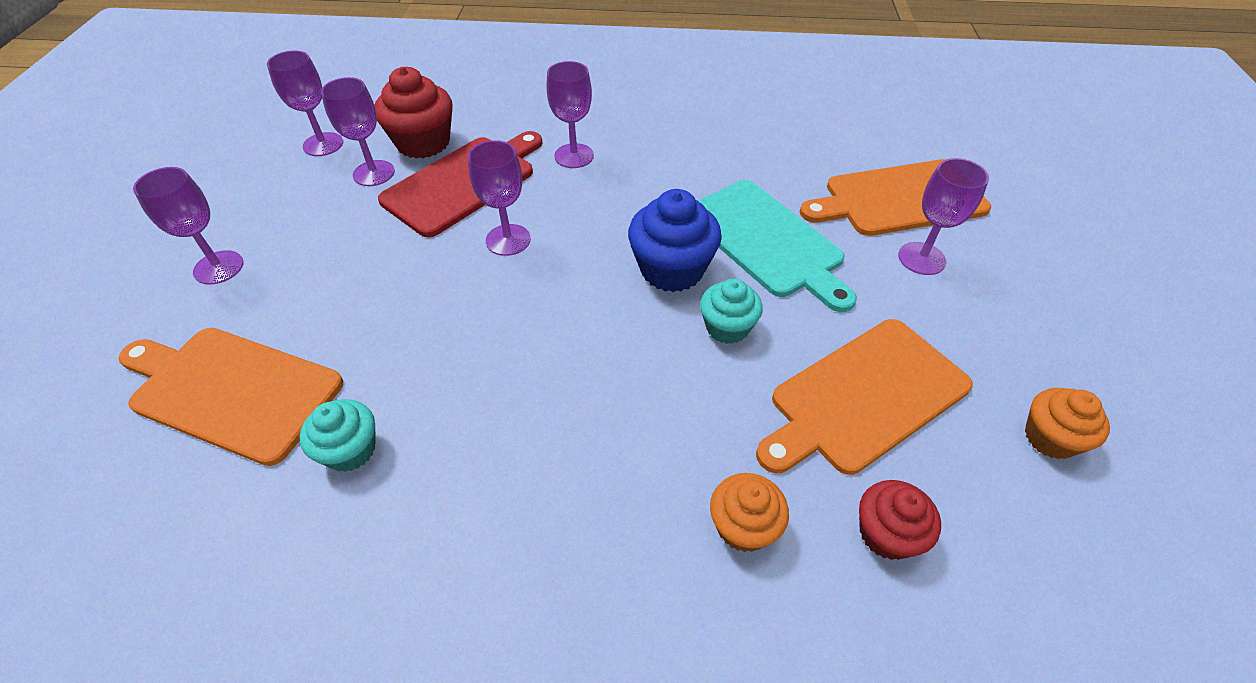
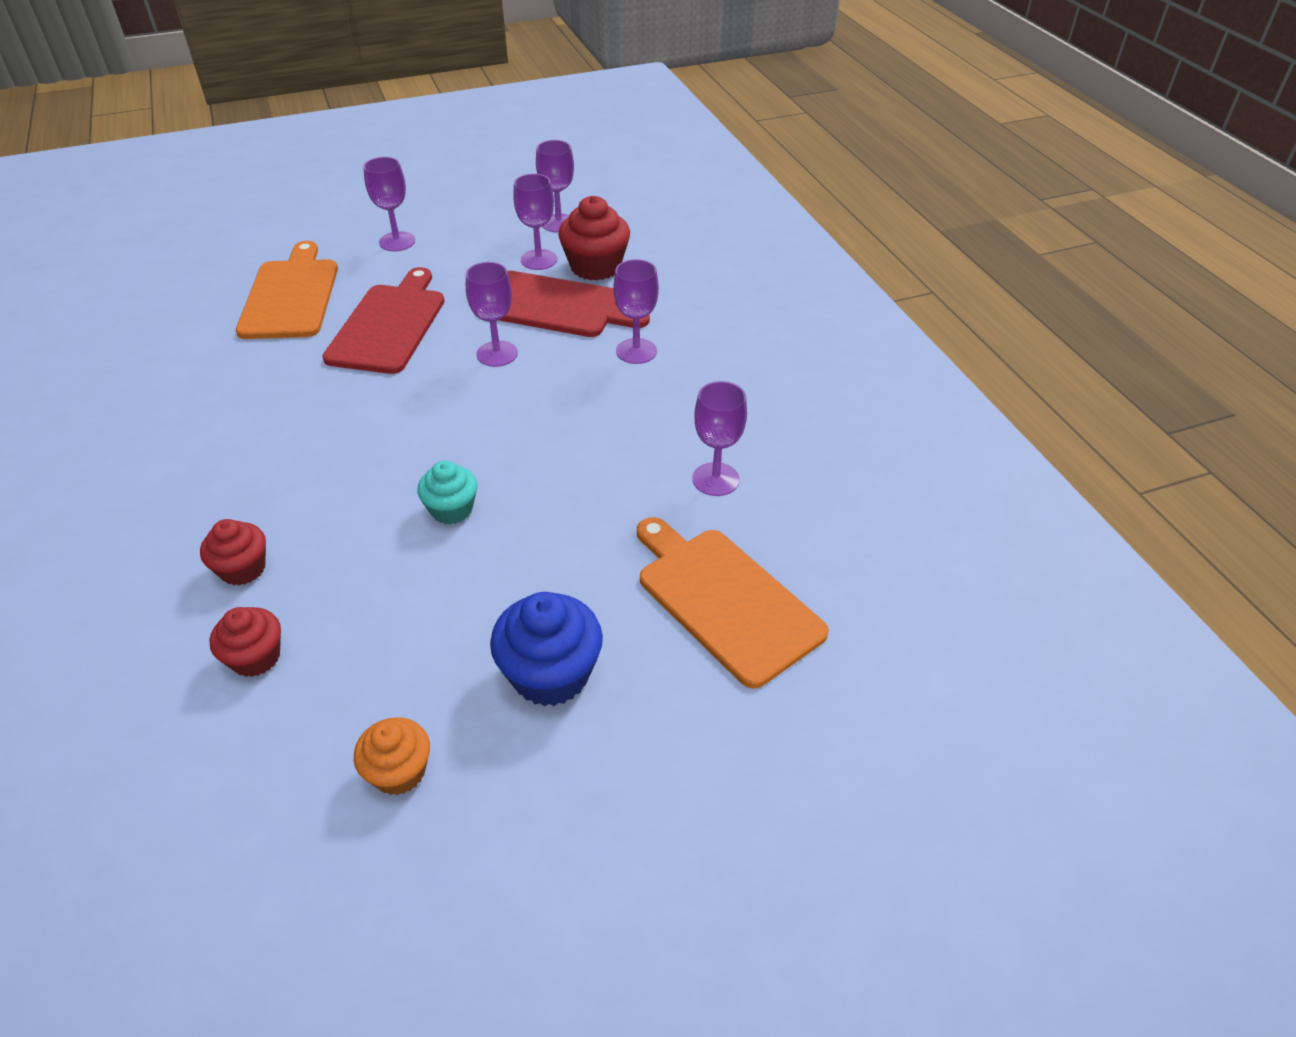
camera: 65 degrees right, 5 degrees down
(350, 450) = (258, 361): turquoise cupcake -> none
(385, 310) = (389, 325): none -> red cutting board
(672, 269) = (510, 456): blue cupcake -> blue cupcake (550, 674)
(743, 526) = (243, 569): orange cupcake -> red cupcake
(766, 241) = (586, 508): turquoise cutting board -> none
(864, 397) = (402, 618): orange cutting board -> none
(921, 258) = (626, 635): purple goblet -> purple goblet (715, 479)

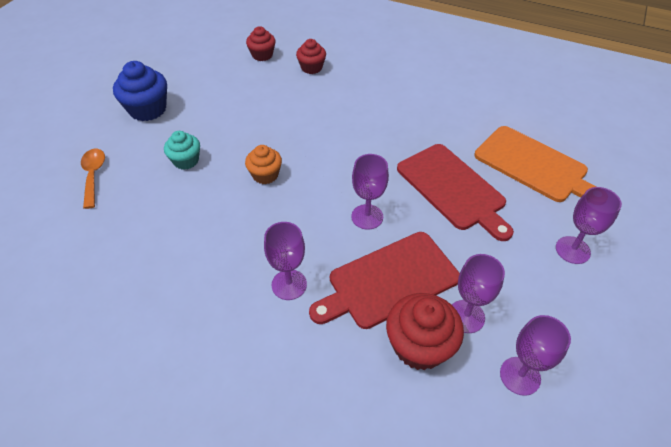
camera: 135 degrees right, 5 degrees up
(399, 771) = (171, 62): orange cupcake -> orange cupcake (265, 175)
(451, 509) = (265, 131): turquoise cupcake -> turquoise cupcake (186, 161)
(715, 479) = (148, 230): purple goblet -> none
(725, 600) = (93, 176): orange cutting board -> orange spoon

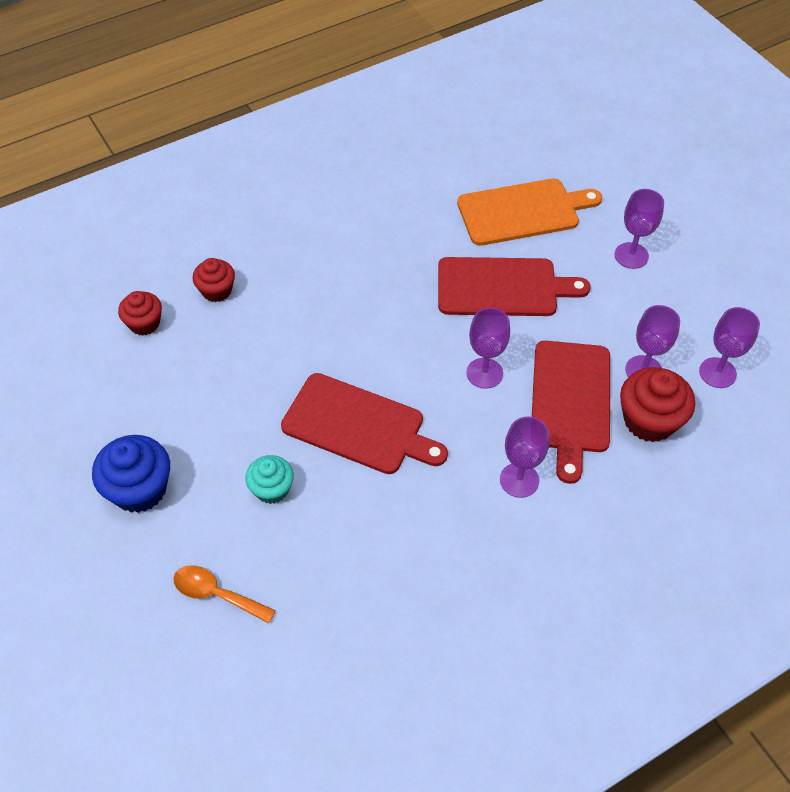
camera: 55 degrees left, 5 degrees up
(265, 175) = (358, 426): orange cupcake -> red cutting board

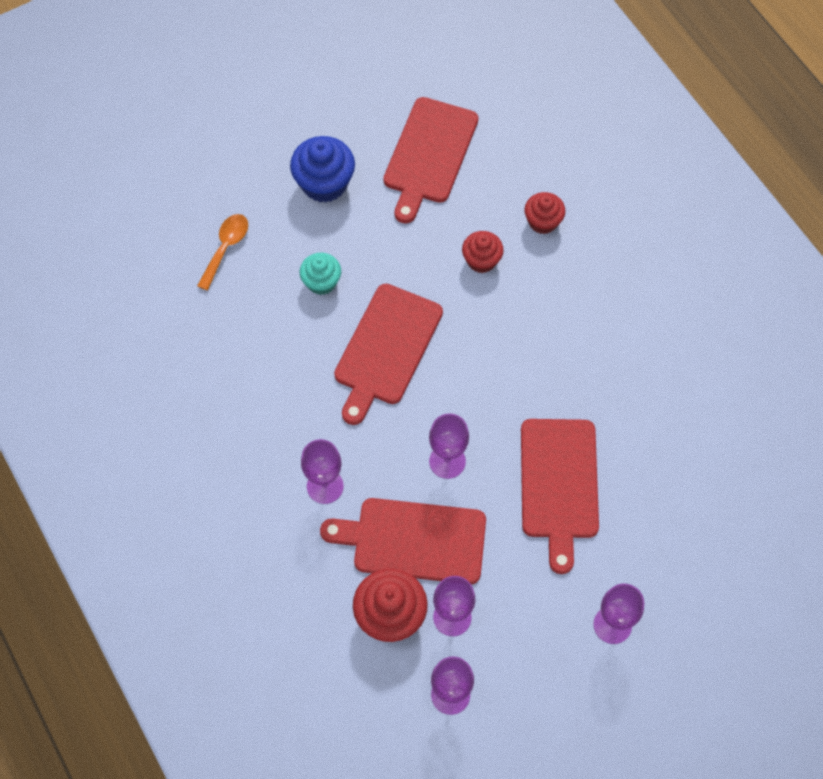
camera: 90 degrees right, 10 degrees up
(118, 386) = (429, 155): none -> red cutting board
(144, 323) = (500, 166): red cupcake -> red cupcake (481, 260)
(523, 212) = (671, 512): orange cutting board -> none

